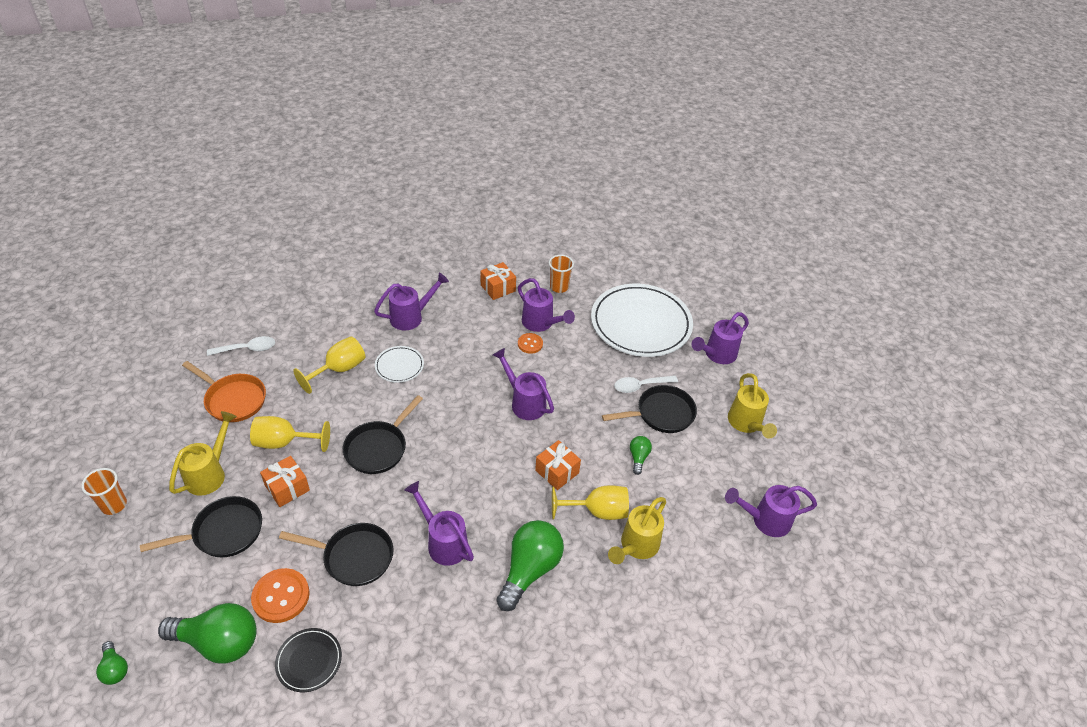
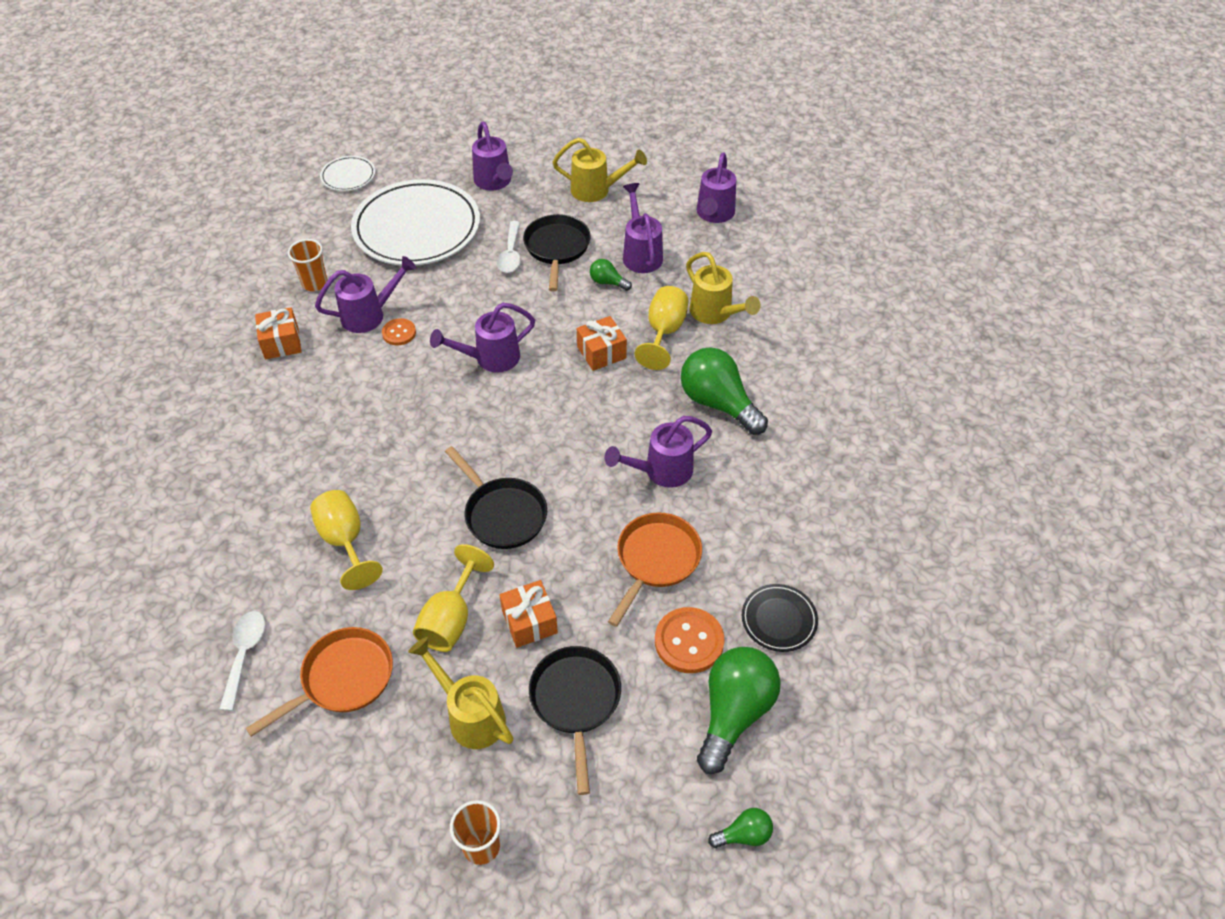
camera: 70 degrees left, 5 degrees up
(354, 557) = (656, 560): black pan -> orange pan
(399, 366) = (372, 471): white plate -> white plate (348, 176)
(411, 317) = (285, 444): purple watering can -> purple watering can (641, 254)

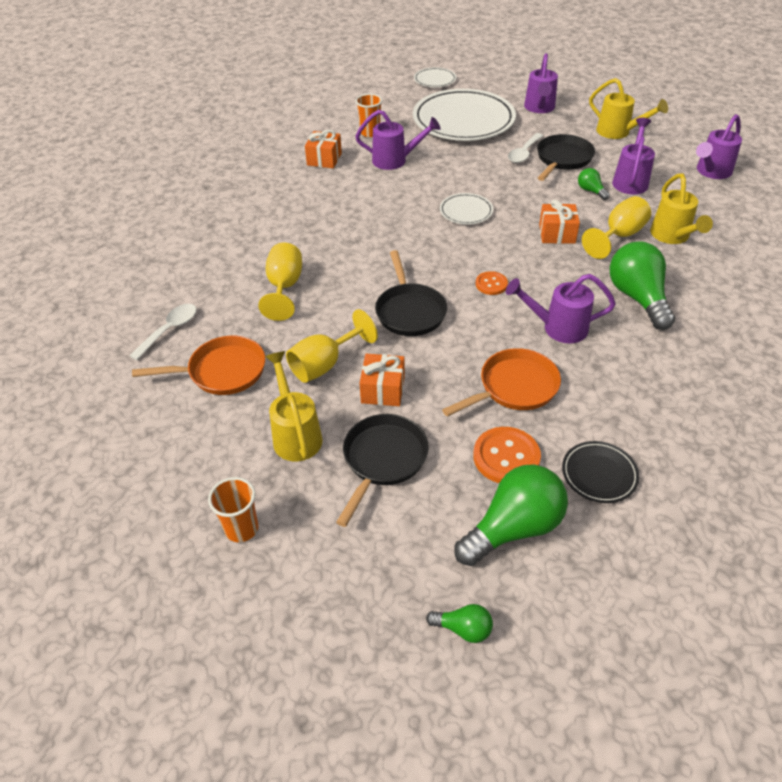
camera: 30 degrees right, 5 degrees down
(399, 333) = (409, 177): orange button -> orange button (491, 284)
(490, 358) = (466, 211): purple watering can -> white plate

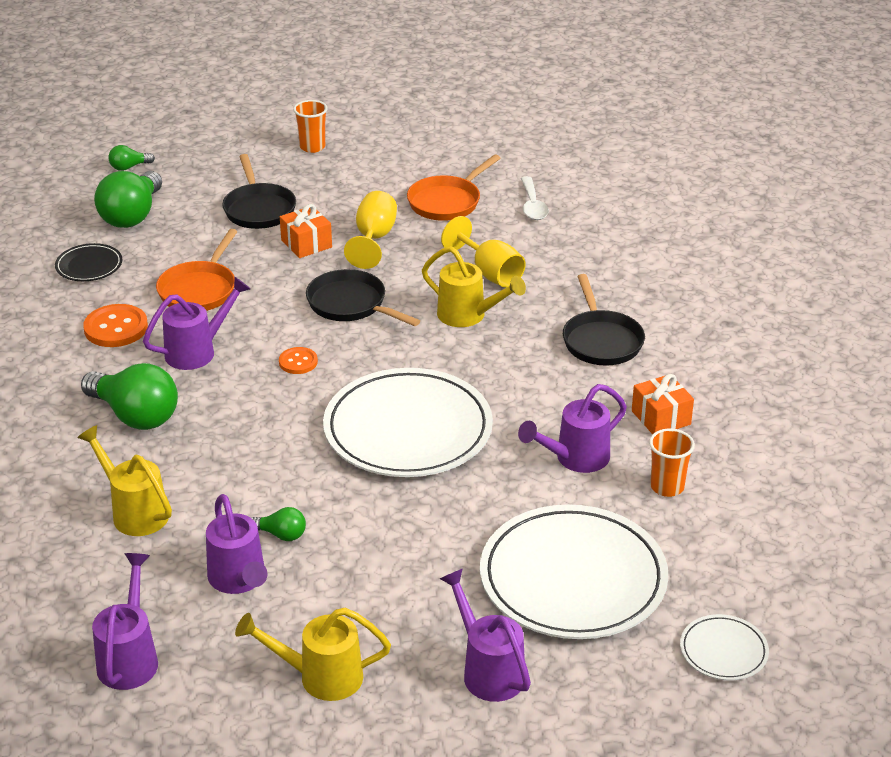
camera: 140 degrees right, 10 degrees down
(295, 434) = (339, 195): yellow watering can -> yellow watering can (468, 316)
(466, 211) = (408, 429): white plate -> white plate, size x2.23
(506, 457) = (168, 247): orange button -> orange button (116, 328)
(524, 153) = (424, 557): white spoon -> none
(557, 234) = (276, 450): orange gift -> none
(562, 159) = (361, 573): black pan -> black pan (601, 340)
(619, 236) = (201, 482): yellow goblet -> none

